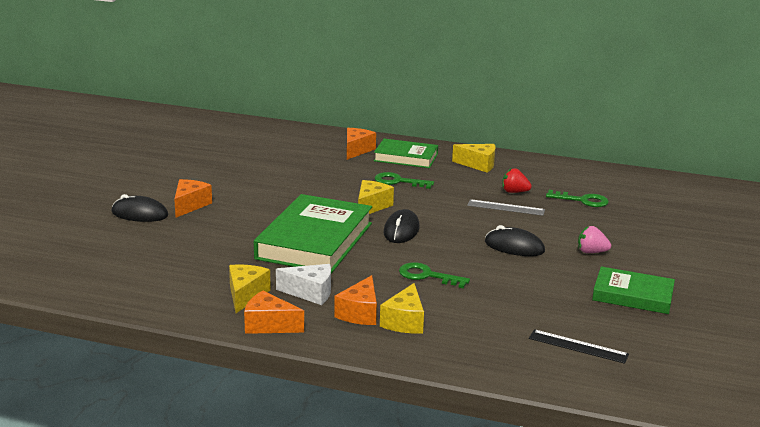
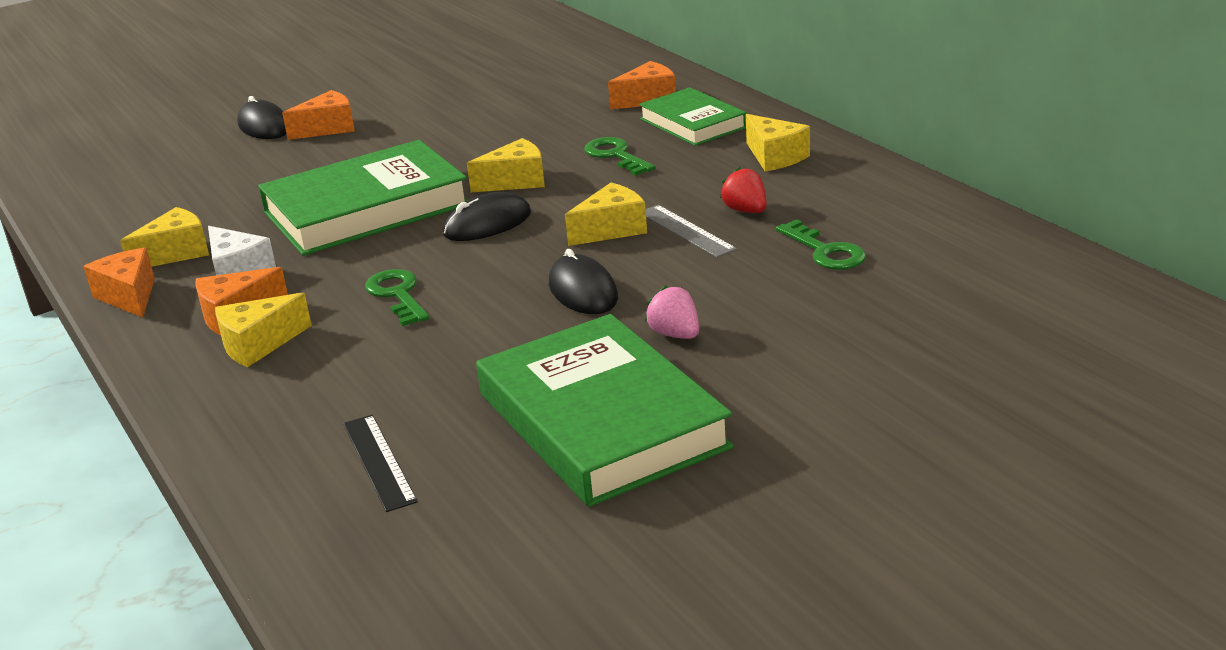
camera: 45 degrees right, 5 degrees up
(470, 216) = (611, 229): none -> yellow cheese
(633, 295) = (601, 420): green book -> green book, size x1.71

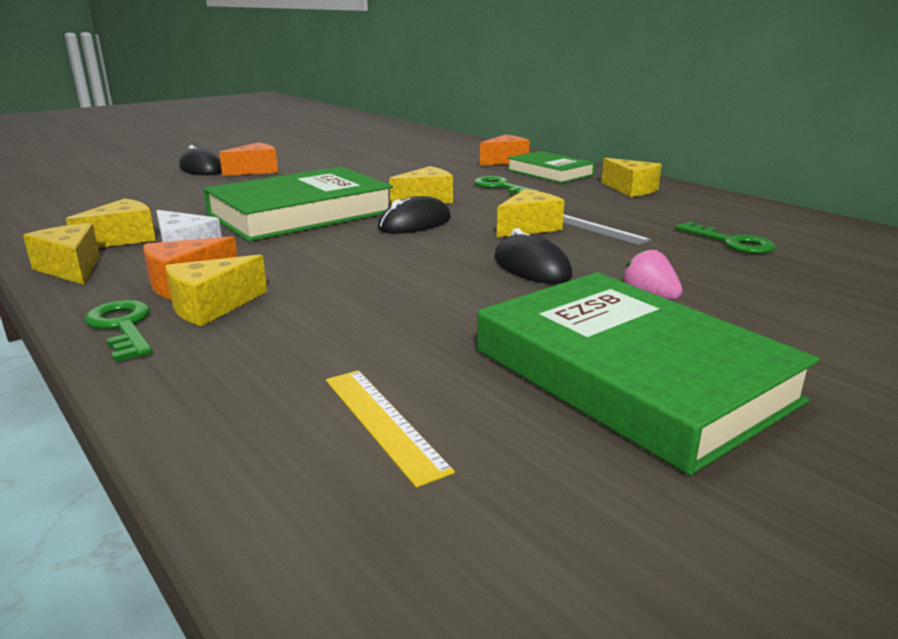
camera: 10 degrees left, 5 degrees down
(129, 296) = (71, 268): orange cheese -> yellow cheese
(379, 461) = (383, 422): black ruler -> yellow ruler
(397, 295) = (350, 269): green key -> green key (122, 327)
(746, 211) = (636, 218): red strawberry -> none

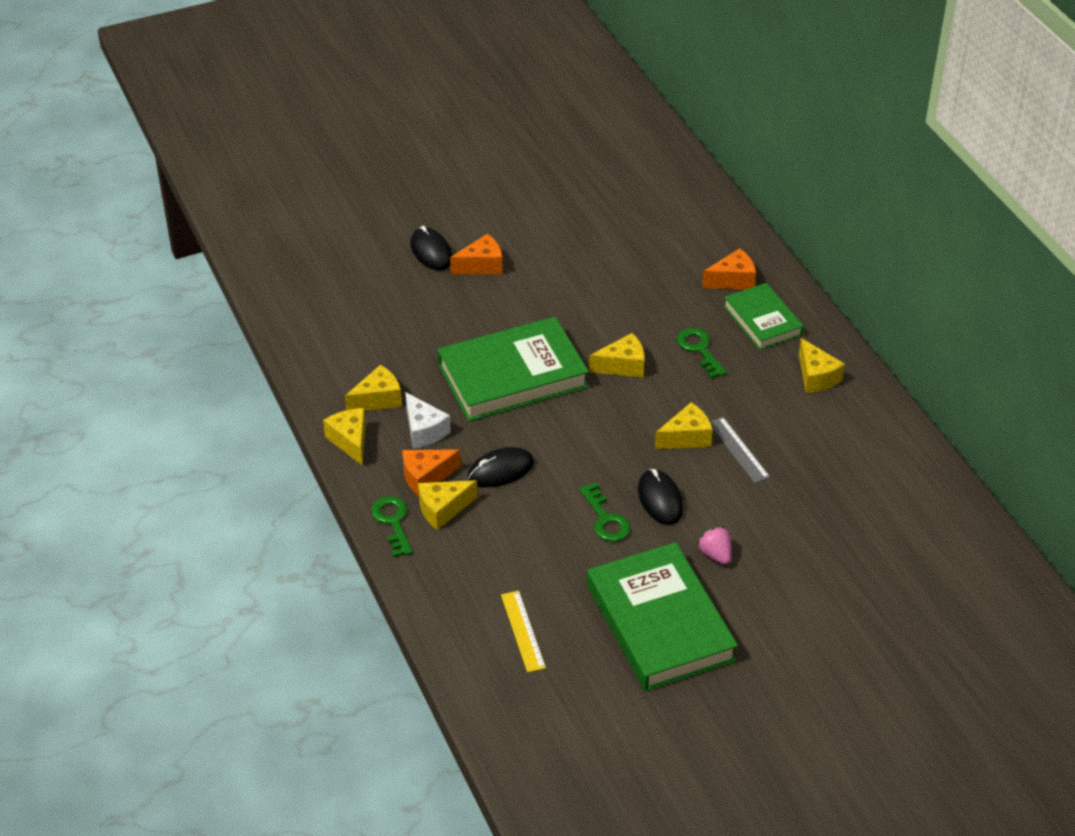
camera: 15 degrees right, 20 degrees up
(415, 223) = (599, 412): black mouse -> black mouse (500, 470)
(731, 242) = (829, 492): green key -> green key (605, 519)

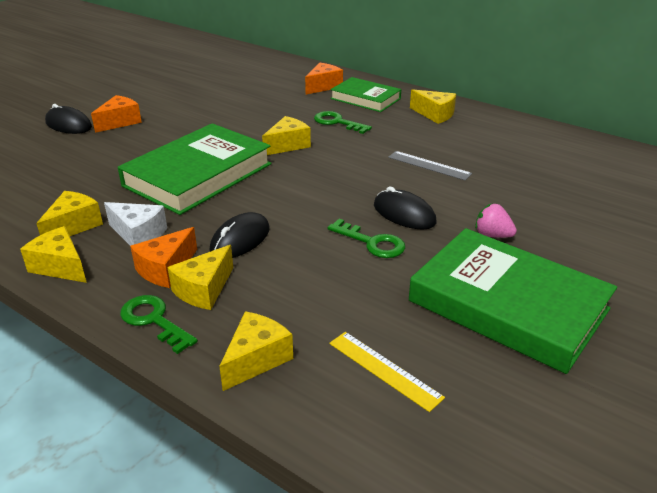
camera: 30 degrees left, 10 degrees down
(686, 437) = (382, 170): yellow cheese -> yellow cheese (256, 359)

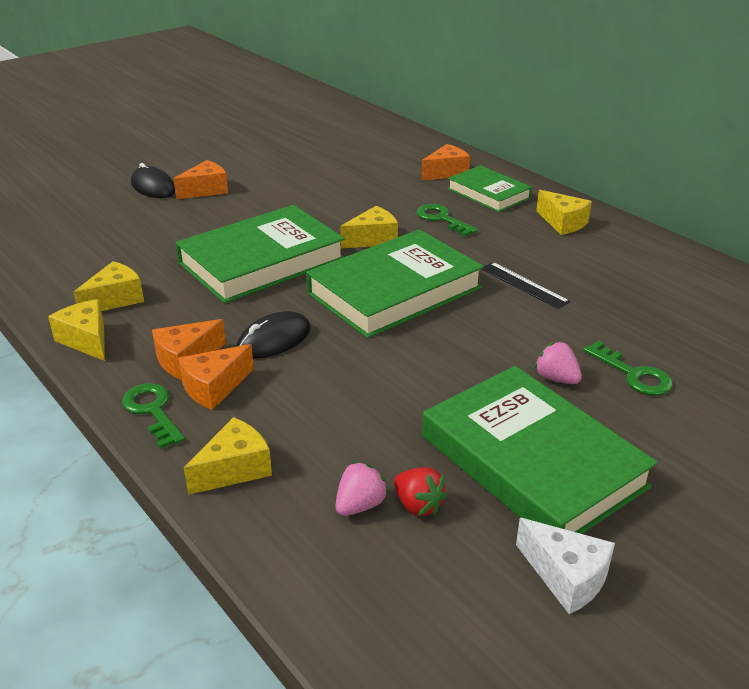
camera: 15 degrees right, 0 degrees up
(138, 234) = (174, 318): white cheese -> white cheese (566, 577)
(204, 290) = (214, 388): yellow cheese -> orange cheese
(326, 184) = (394, 290): none -> green book
(372, 242) = (413, 365): green key -> green key (633, 374)
(384, 369) = (360, 505): yellow ruler -> pink strawberry
(404, 214) = (465, 338): black mouse -> none
(429, 165) = (524, 285): grey ruler -> black ruler
(434, 360) = (418, 505): none -> red strawberry

